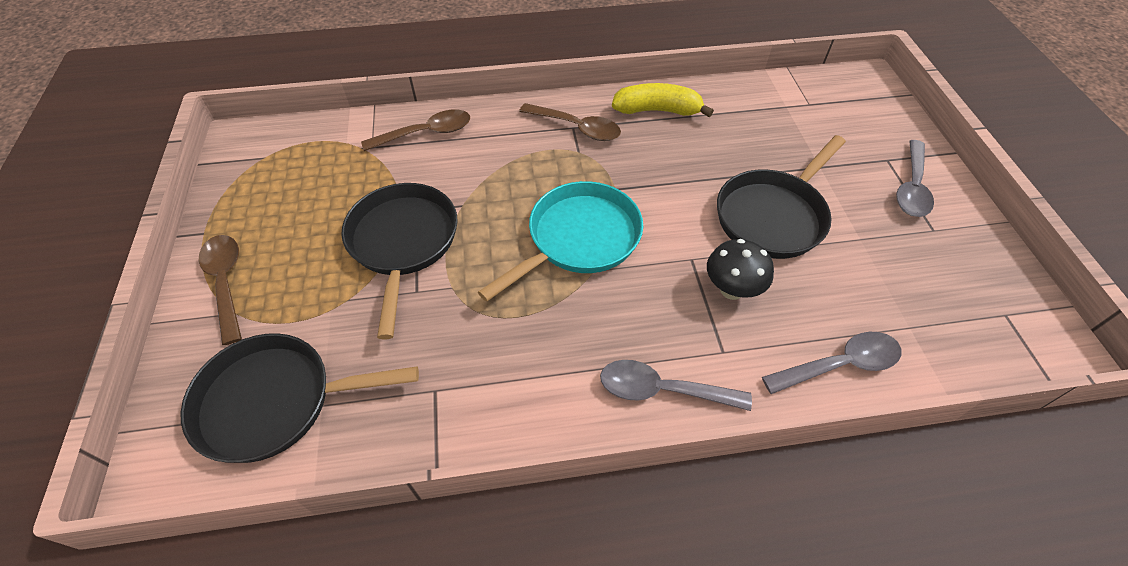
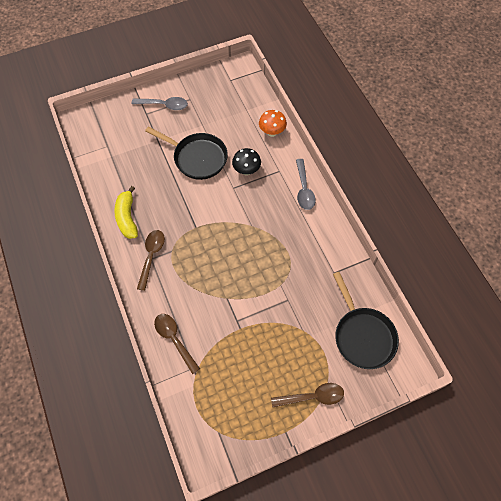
camera: 105 degrees left, 10 degrees up
(226, 282) = (312, 397): brown spoon -> brown spoon turned 150 degrees counterclockwise
(403, 243) = (261, 318): black pan -> none
(578, 239) = (235, 236): turquoise pan -> none
(839, 364) = (272, 132): grey spoon -> orange mushroom

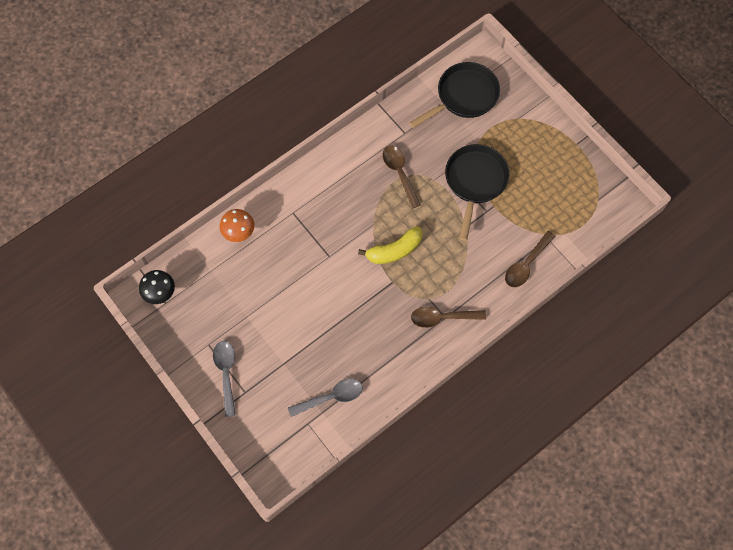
camera: 105 degrees left, 5 degrees up
(127, 218) = (402, 361): yellow banana -> yellow banana (394, 250)
(197, 158) = (298, 308): black pan -> black pan (475, 182)
(246, 170) = (302, 247): black mushroom -> black mushroom (160, 293)
(304, 189) = (311, 181): grey spoon -> grey spoon (331, 397)
(312, 397) = (537, 128): brown spoon -> brown spoon (399, 173)

